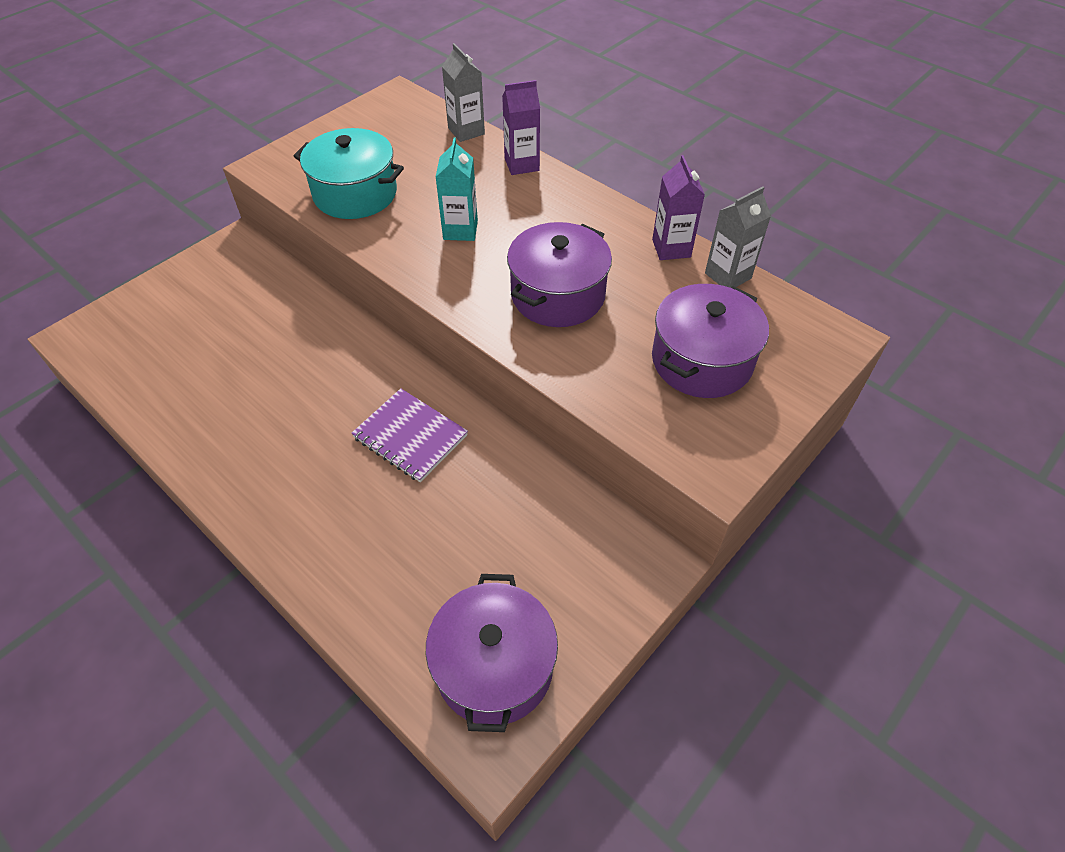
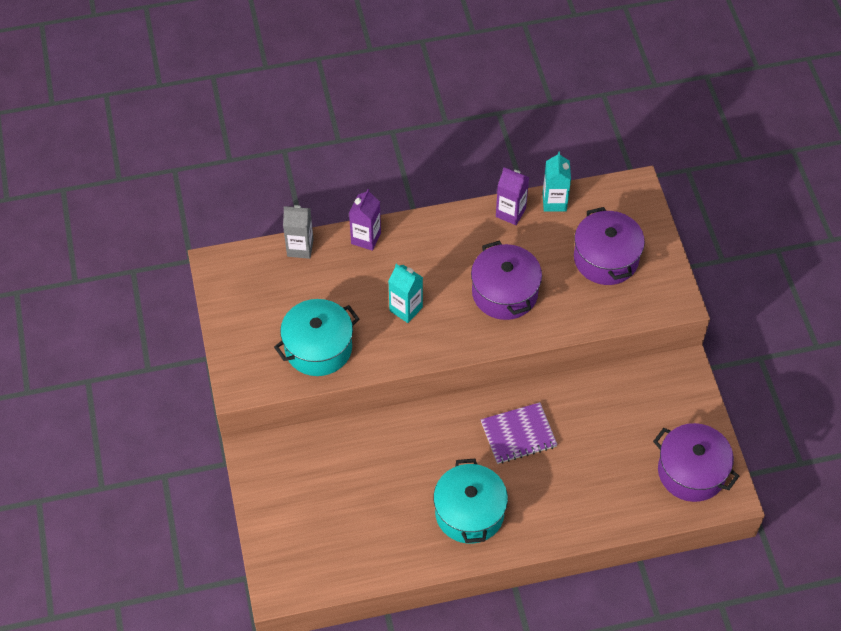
camera: 55 degrees left, 5 degrees up
(267, 445) = (469, 512): none -> turquoise pot
(728, 276) = (554, 202): grey carton -> turquoise carton

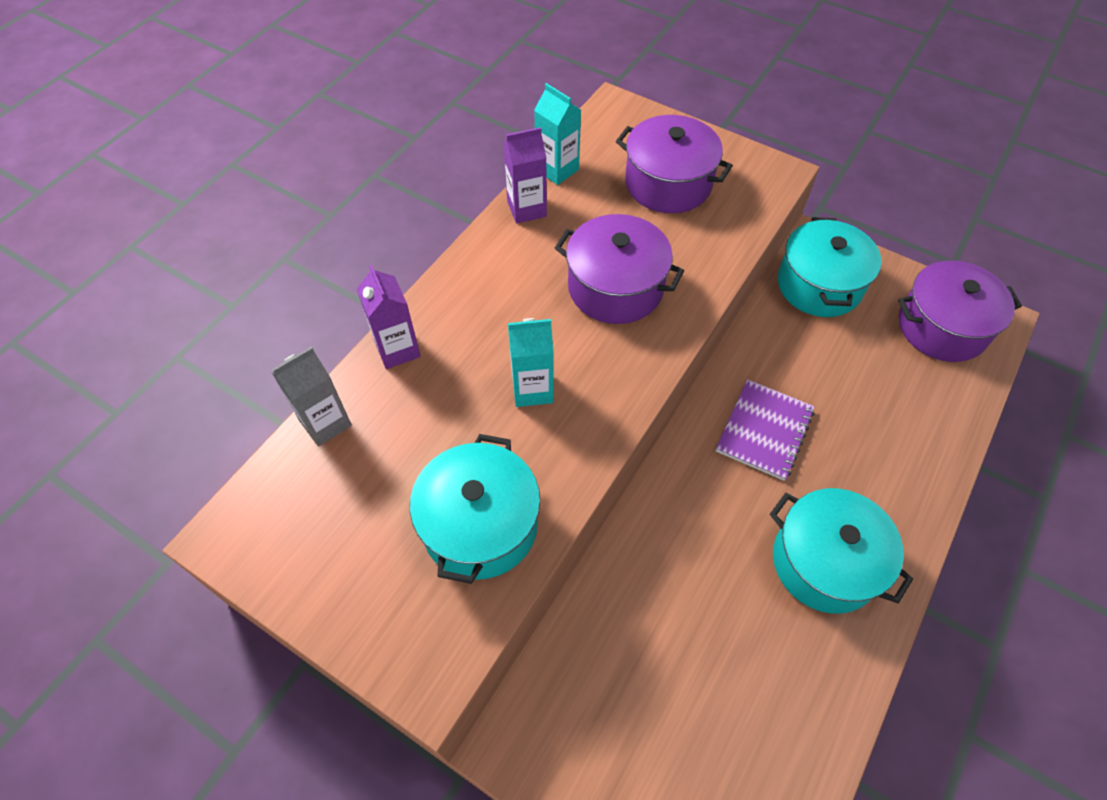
camera: 45 degrees left, 0 degrees up
(652, 391) = (819, 285): none -> turquoise pot

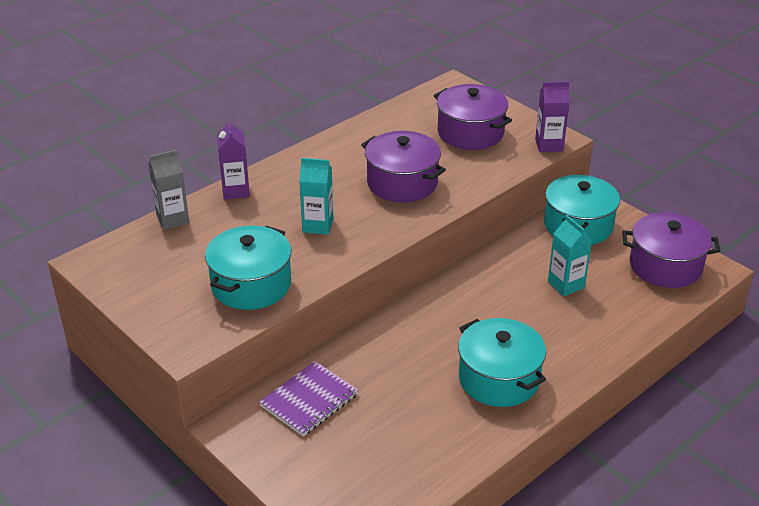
camera: 15 degrees right, 20 degrees down
(526, 209) = (359, 132): purple carton -> purple carton (549, 145)
(557, 170) = (392, 113): turquoise carton -> turquoise carton (566, 285)
(764, 431) = (490, 300): purple notebook -> purple notebook (309, 400)

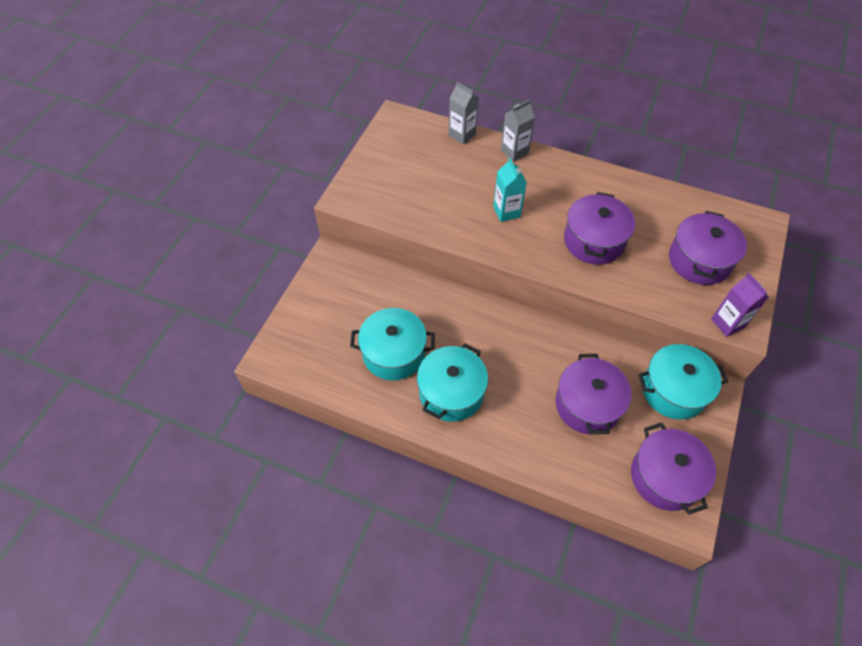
camera: 65 degrees right, 20 degrees up
(235, 191) = (514, 151): purple carton -> grey carton
(251, 285) = (420, 203): turquoise pot -> turquoise pot (394, 353)
(309, 400) = (372, 288): purple notebook -> none
(566, 285) = (587, 405): turquoise carton -> purple pot

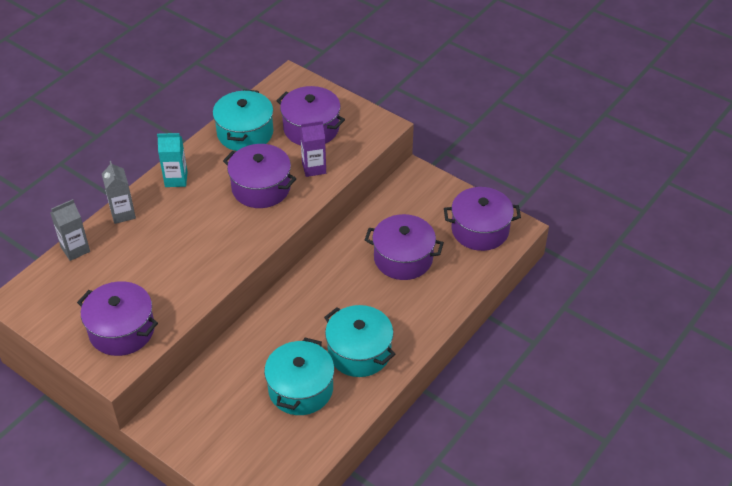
camera: 75 degrees left, 10 degrees down
(387, 191) = (122, 330): none -> purple pot
(506, 212) = (197, 240): turquoise carton -> turquoise carton (176, 179)
(673, 390) = (408, 199): turquoise pot -> turquoise pot (245, 133)
(727, 323) = (377, 133): purple carton -> purple carton (314, 168)

